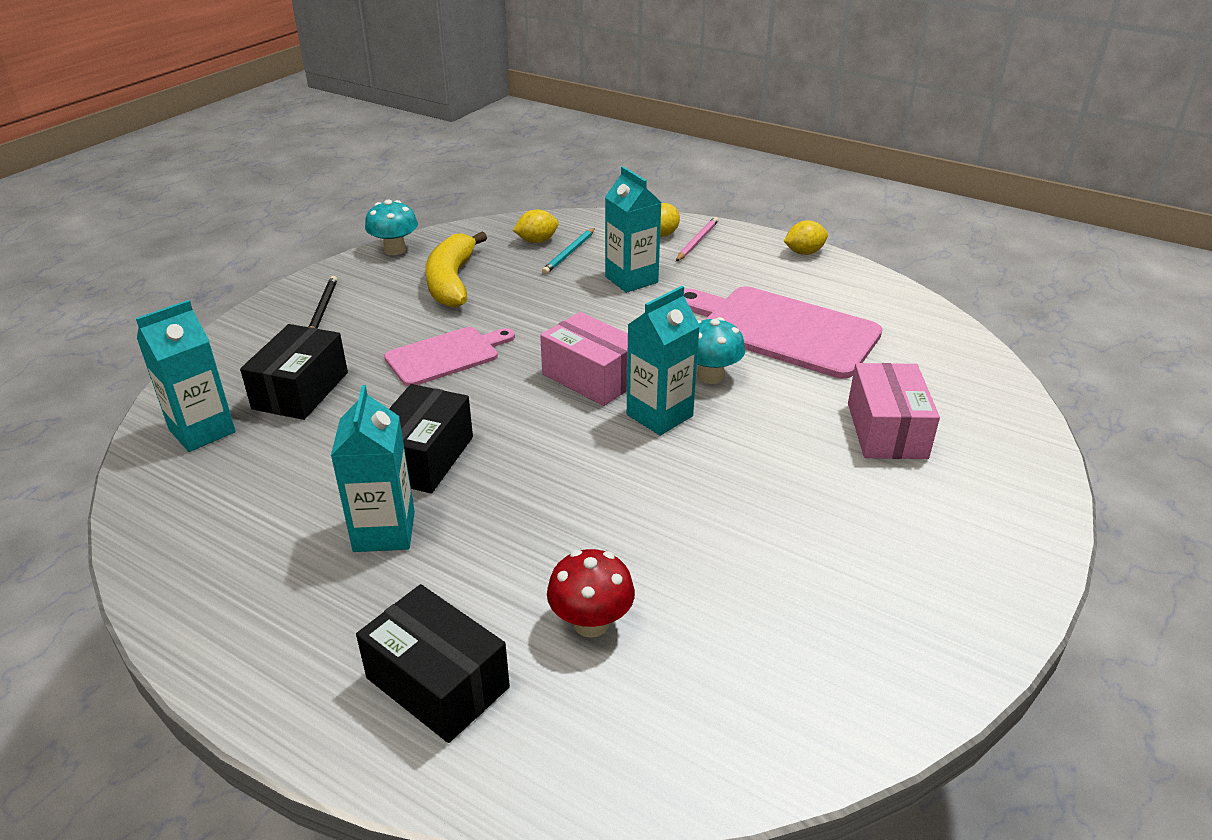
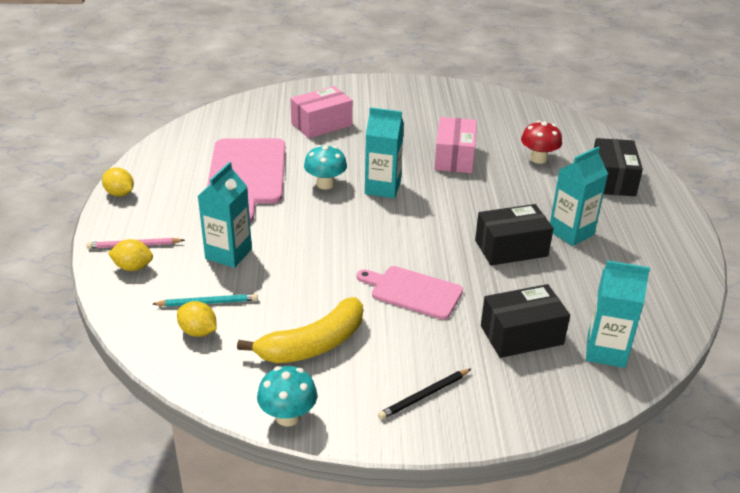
camera: 125 degrees left, 0 degrees up
(591, 377) = (372, 223): pink box -> pink box (454, 157)

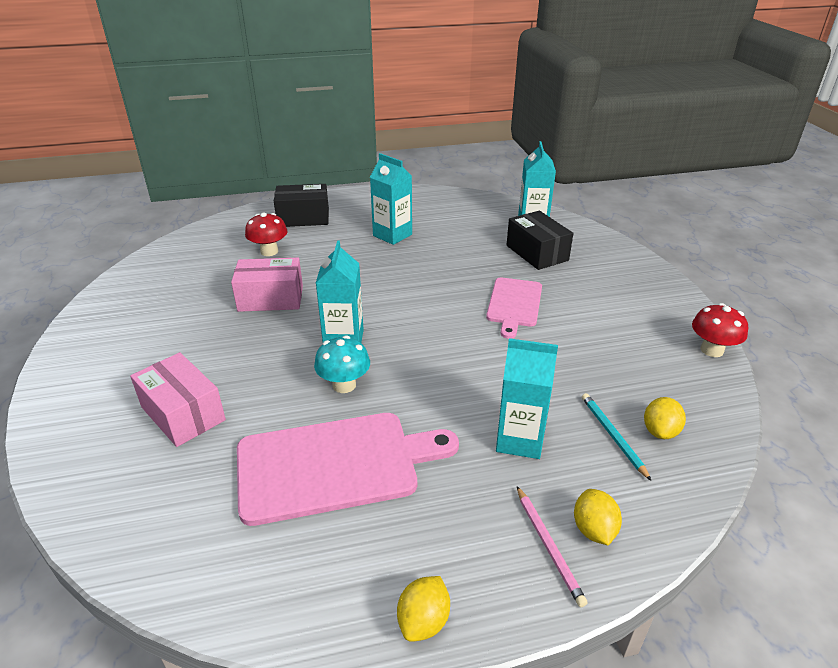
camera: 100 degrees left, 0 degrees up
(288, 416) = (712, 350): turquoise mushroom -> red mushroom
(313, 344) = (620, 350): yellow banana -> none
(424, 396) = (633, 289): black pencil -> none
(511, 248) = (426, 260): black box -> none

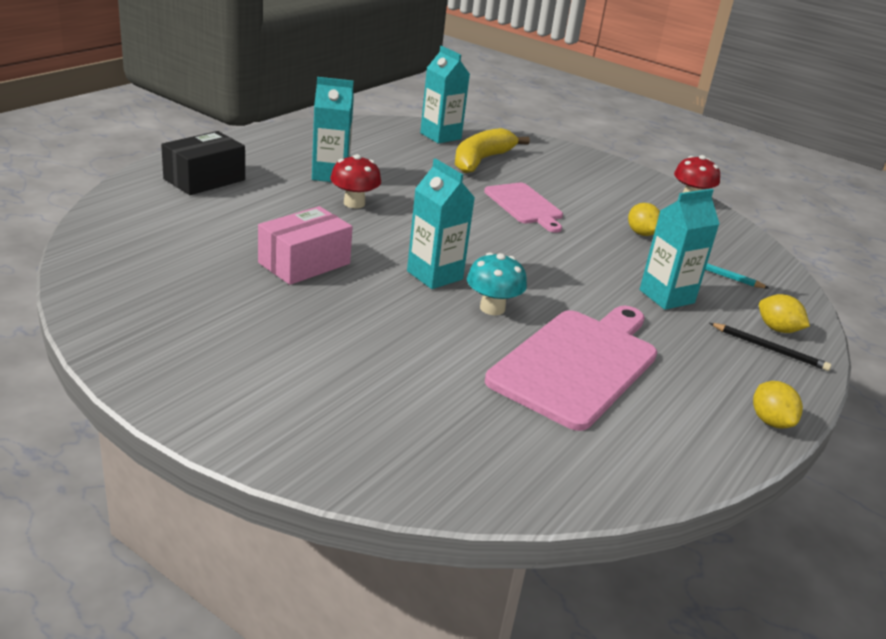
camera: 45 degrees left, 5 degrees down
(183, 413) = (392, 384): pink box -> none
(269, 251) = (223, 221): red mushroom -> red mushroom (354, 203)
(537, 253) = (481, 160): black box -> yellow banana
(548, 546) = (770, 349): pink pencil -> black pencil
(660, 431) = (732, 259): yellow lemon -> yellow lemon (641, 233)

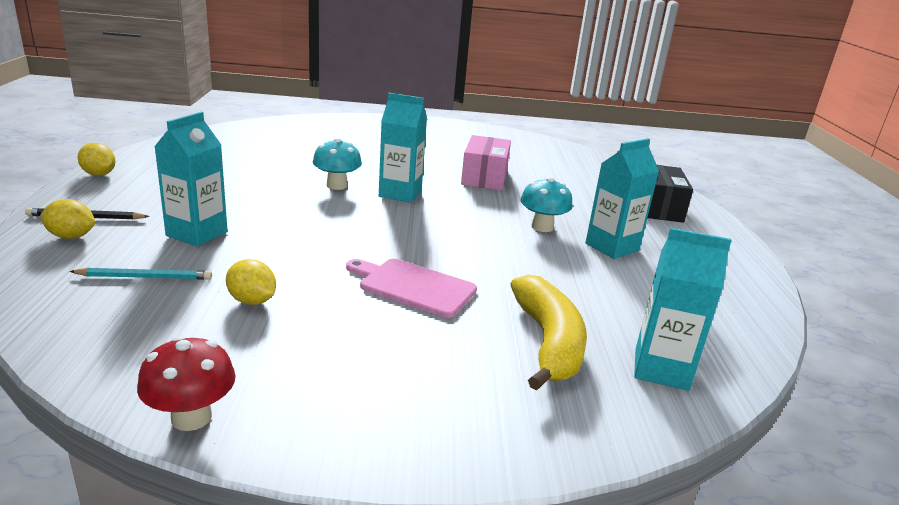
camera: 145 degrees right, 5 degrees down
(354, 203) = (542, 227): red mushroom -> turquoise mushroom
(577, 364) = (252, 172): pink cutting board -> none

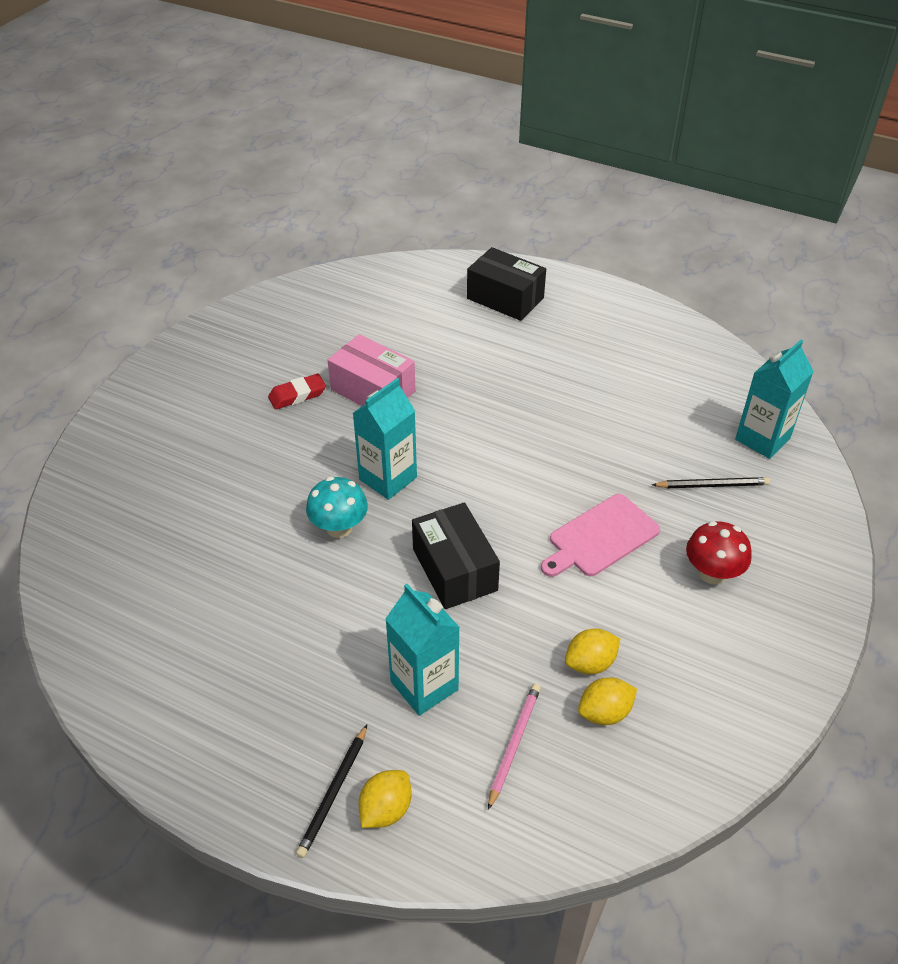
camera: 60 degrees left, 20 degrees up
(99, 174) = (184, 772): yellow lemon -> yellow lemon (604, 713)
(145, 277) = (514, 744): turquoise pencil -> pink pencil
(191, 417) = (755, 734): red mushroom -> red mushroom (712, 573)
(325, 229) = (454, 569): none -> black box
(451, 157) = (297, 395): none -> red eraser
(542, 227) = (515, 399): turquoise mushroom -> none
(548, 342) = (712, 485): yellow banana -> black pencil
(612, 247) = (573, 371): turquoise carton -> none

